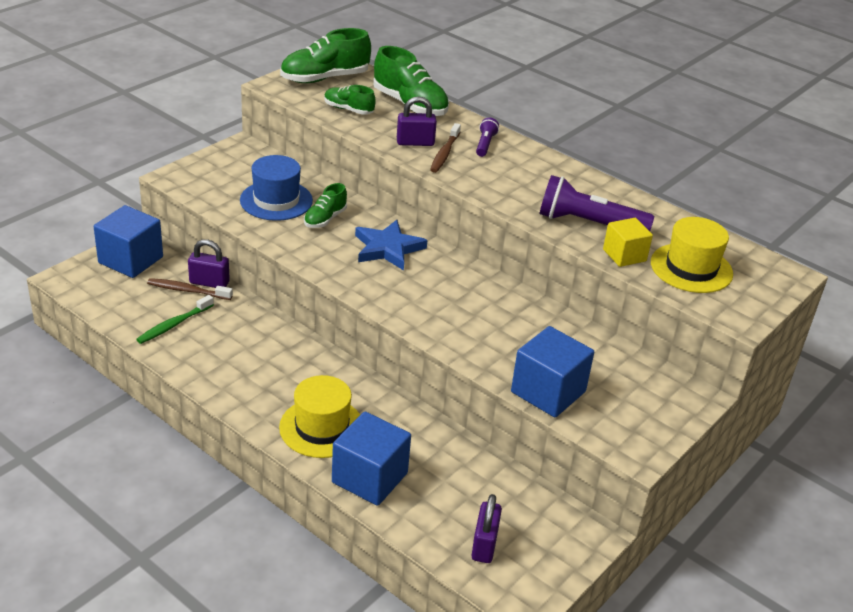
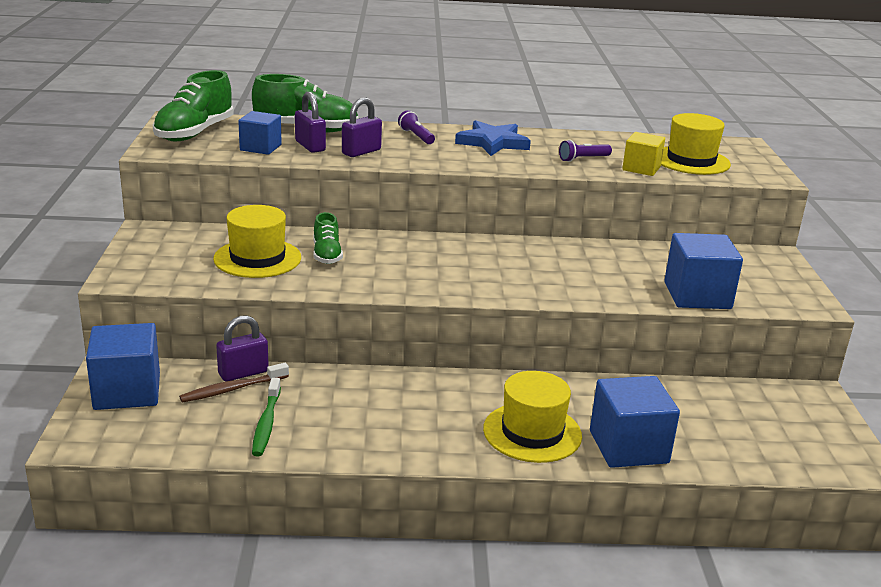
camera: 40 degrees left, 10 degrees down
(276, 200) = (257, 258): blue hat -> yellow hat
(348, 110) = (260, 147): green shoe -> blue cube
(388, 248) = (416, 254): blue star -> blue star (492, 143)
(445, 153) = (398, 151): brown toothbrush -> none
(484, 545) = (775, 443): purple padlock -> purple padlock (310, 146)
(589, 224) = (583, 159): purple flashlight -> purple flashlight, size x0.50

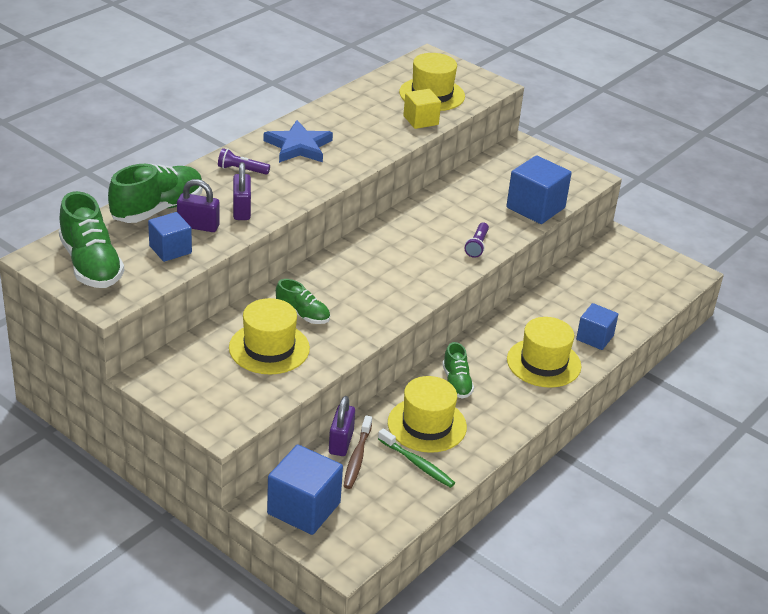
camera: 50 degrees left, 10 degrees up
(331, 405) = (427, 425): none -> yellow hat
(418, 396) = (456, 383): none -> green shoe
(583, 159) = (376, 130): purple flashlight -> purple flashlight (477, 246)
(628, 447) = (594, 338): blue cube -> blue cube, size x0.63

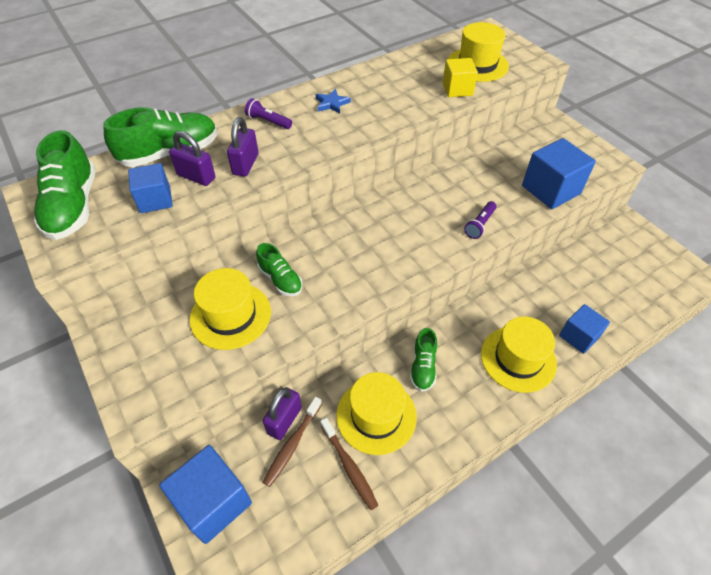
camera: 20 degrees right, 15 degrees up
(298, 146) = (332, 103): blue star -> blue star, size x0.55
(417, 463) = (349, 466): green toothbrush -> brown toothbrush

